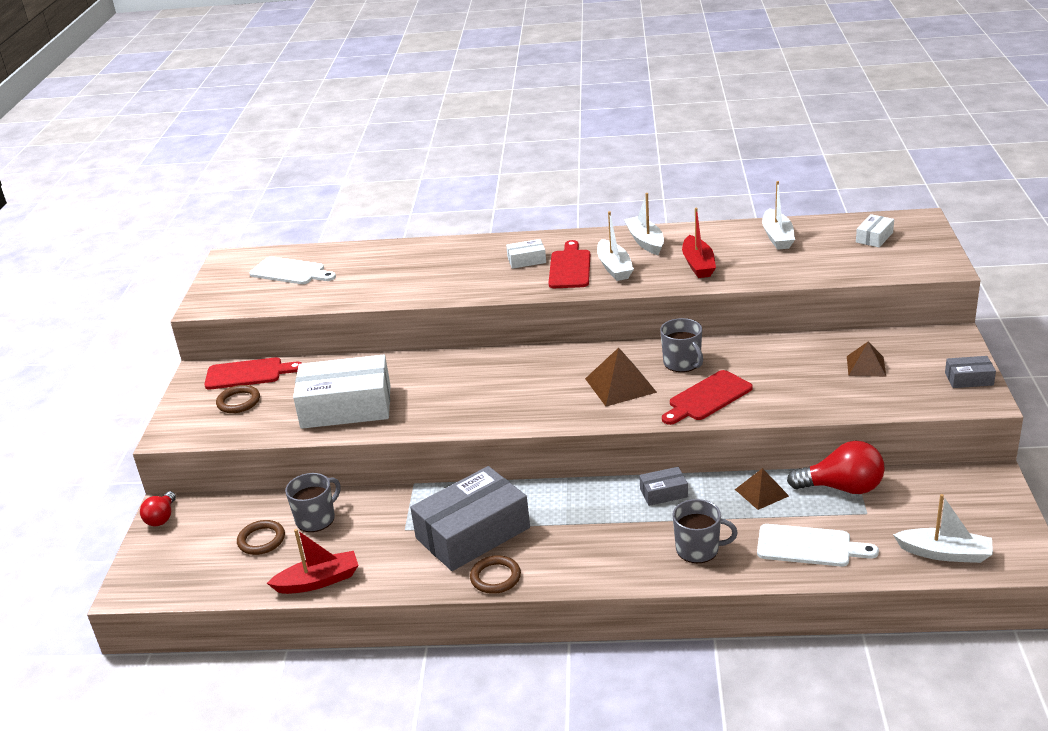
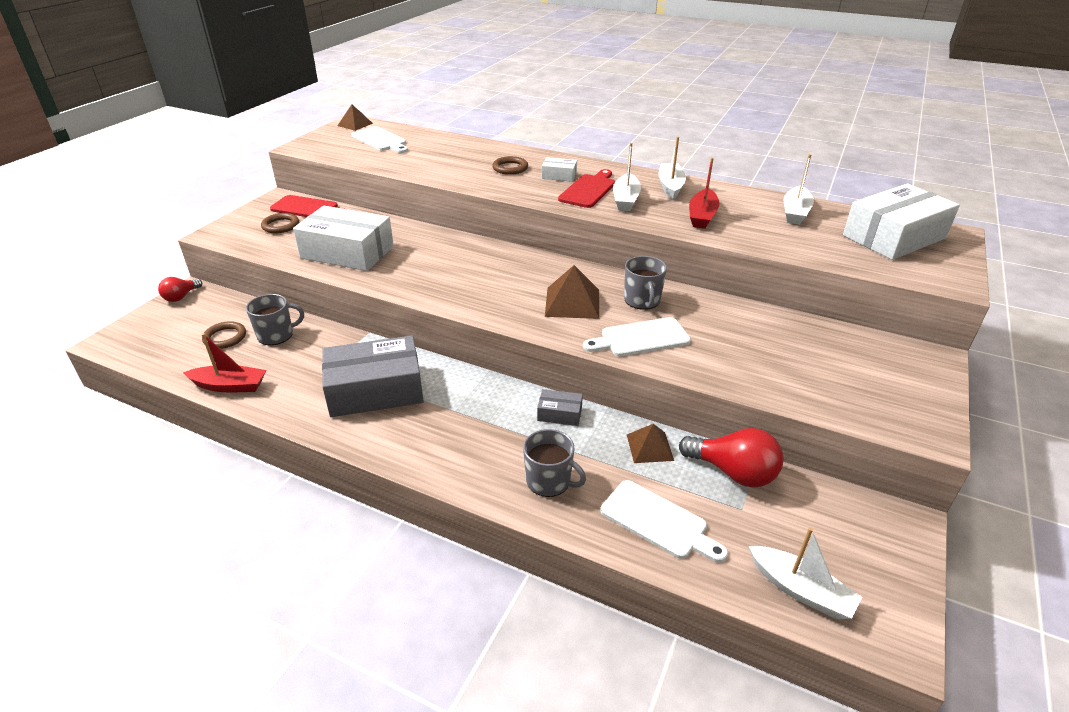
camera: 20 degrees right, 5 degrees up
(495, 577) = (358, 437): brown ring -> brown ring (510, 168)
(707, 398) = (641, 338): red cutting board -> white cutting board
(866, 366) = (819, 358): brown pyramid -> brown pyramid (355, 124)
(874, 237) = (894, 237): white box -> white box, size x2.26
(969, 379) = (927, 407): grey box -> none

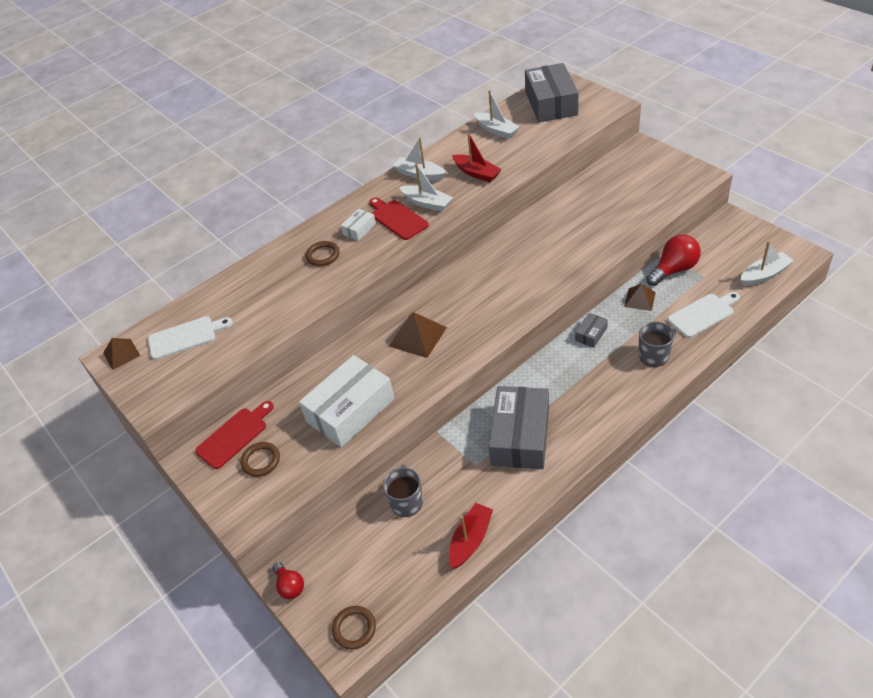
camera: 60 degrees left, 10 degrees up
(225, 337) = (390, 544): brown ring -> brown ring (354, 628)
(572, 302) = (509, 281): brown pyramid -> brown pyramid (417, 336)
(641, 338) = (569, 258): white cutting board -> none
(642, 300) = (524, 245): grey mug -> none
(894, 237) = (551, 103): white box -> grey box

